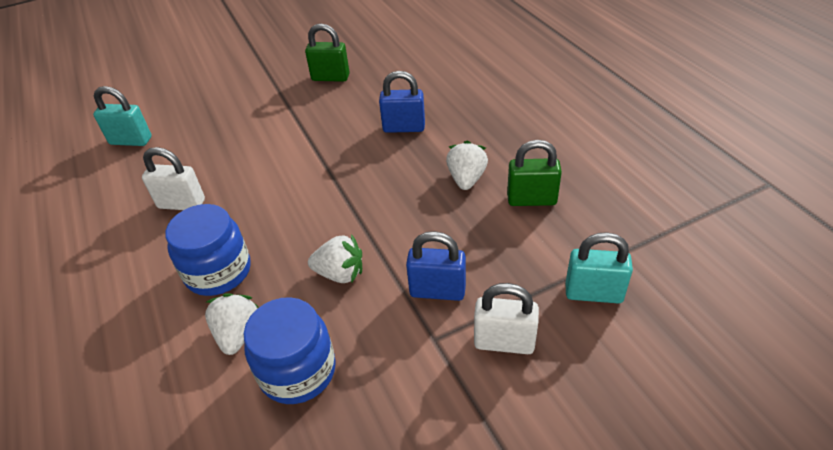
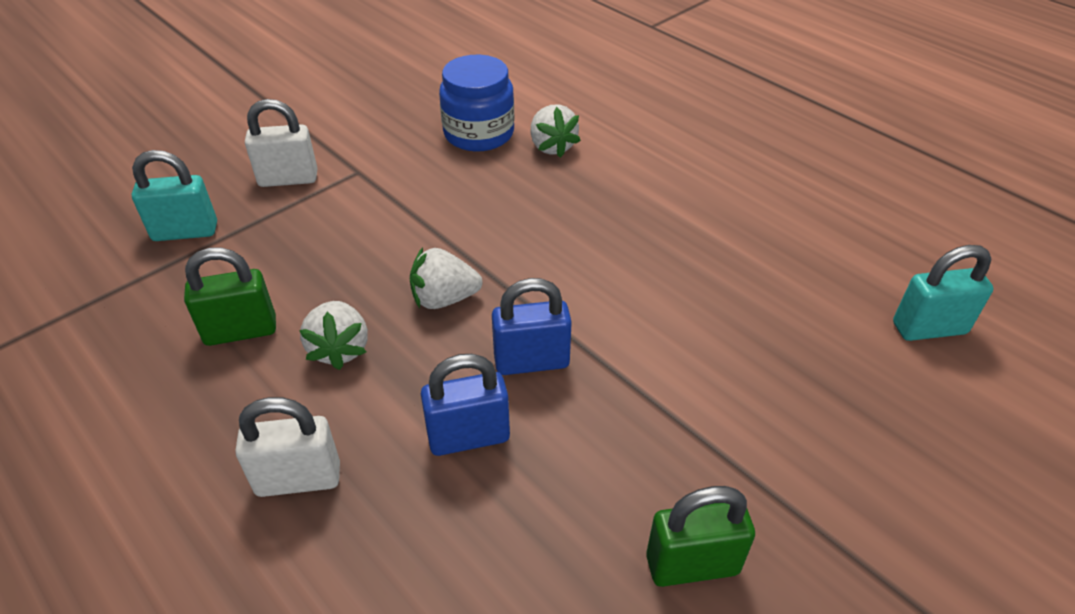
camera: 160 degrees right, 0 degrees up
(181, 204) = (734, 248): white padlock -> white padlock (298, 479)
(218, 271) = (615, 188): blue jar -> none
(340, 273) = (476, 207): white strawberry -> white strawberry (444, 299)
(437, 291) = (361, 208): blue padlock -> blue padlock (531, 361)

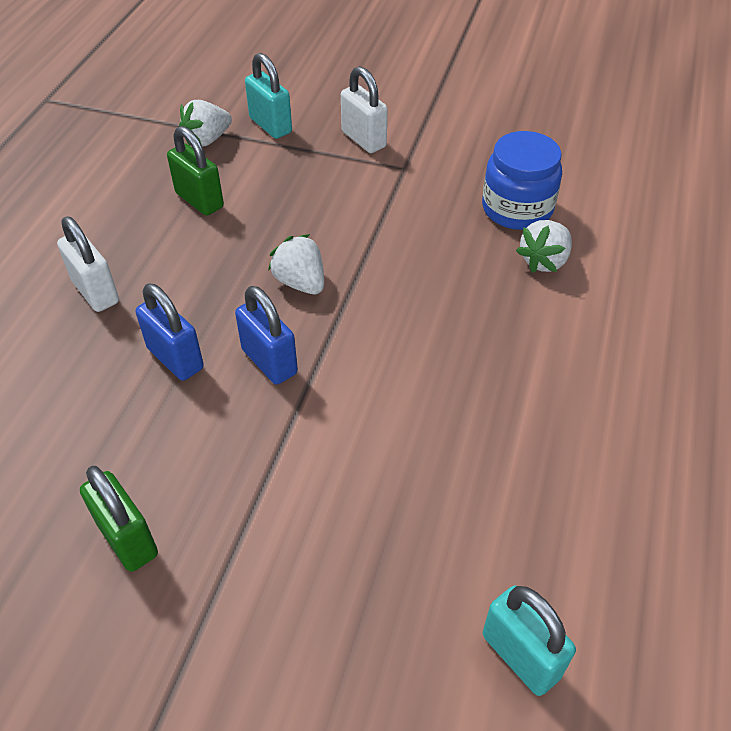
camera: 60 degrees right, 5 degrees up
(340, 349) = (214, 254): white strawberry -> white strawberry (207, 139)

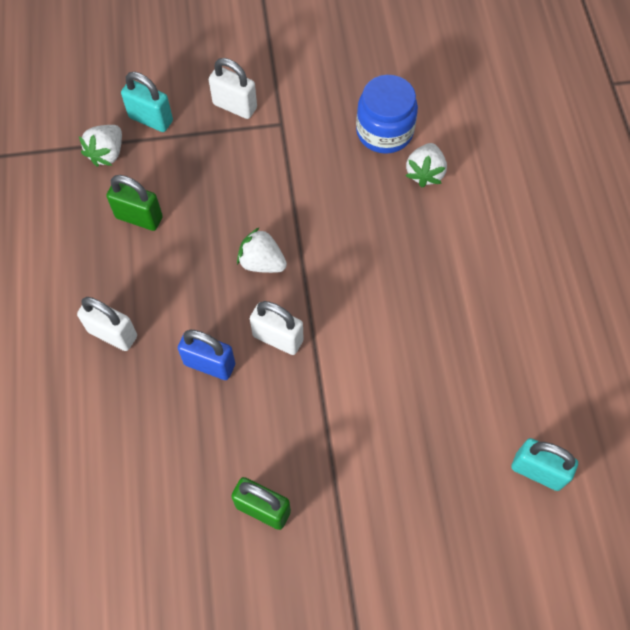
camera: 25 degrees left, 15 degrees up
(269, 361) = (278, 338): blue padlock -> white padlock

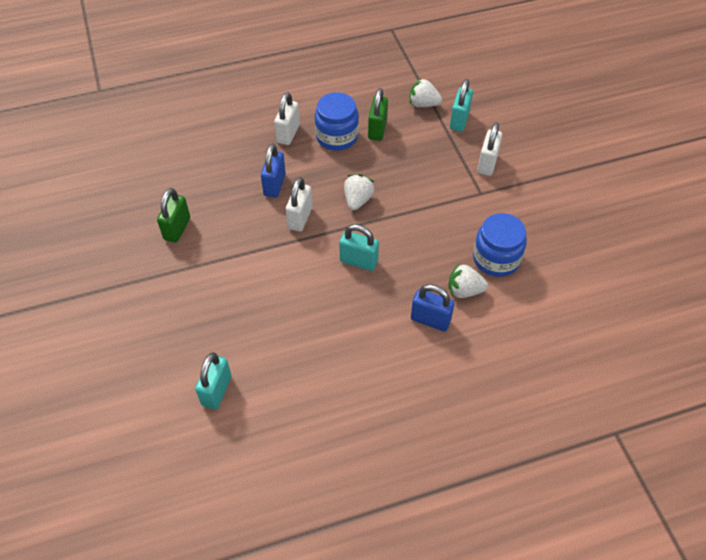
camera: 80 degrees right, 10 degrees down
(138, 270) = (337, 137): none -> blue jar
(363, 278) = (358, 261): none -> turquoise padlock
(461, 216) = (430, 320): none -> blue padlock

